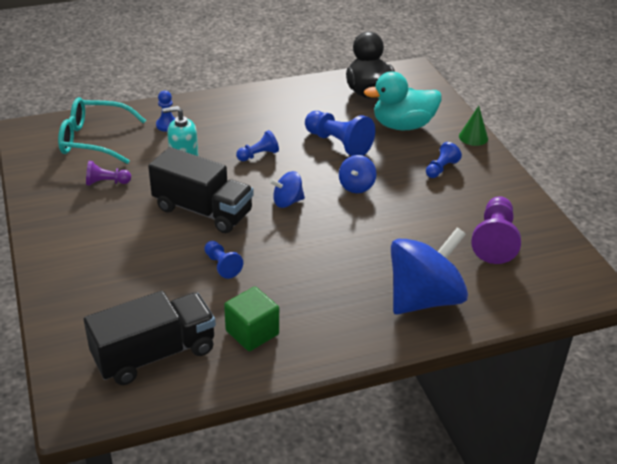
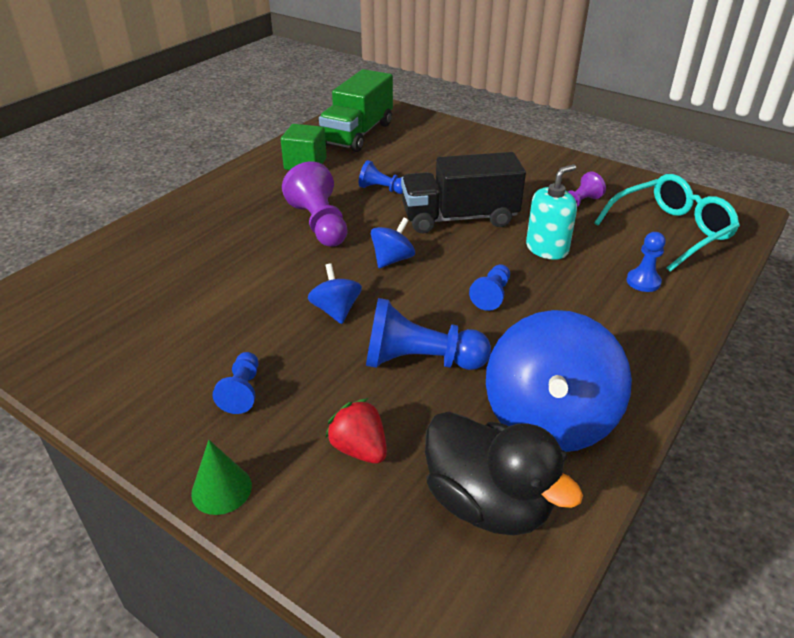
camera: 145 degrees right, 0 degrees up
(154, 354) = (358, 134): black truck -> green truck
(403, 125) = (359, 449): turquoise duck -> red strawberry
(424, 299) = (176, 233): blue spinning top -> blue spinning top (549, 419)
(494, 240) = (120, 318): purple pawn -> purple pawn (319, 224)

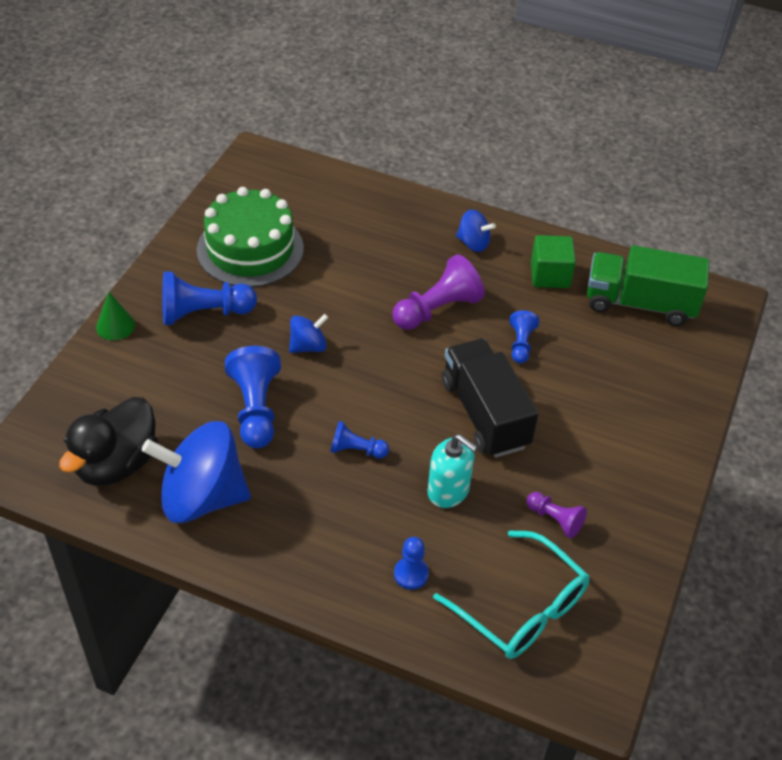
camera: 75 degrees right, 10 degrees up
(150, 339) = (250, 249): none -> green cake
(242, 391) = (204, 313): blue pawn -> blue pawn, size x1.78
(359, 449) = (157, 387): red strawberry -> none
(392, 259) = (393, 371): blue spinning top -> blue spinning top (473, 243)

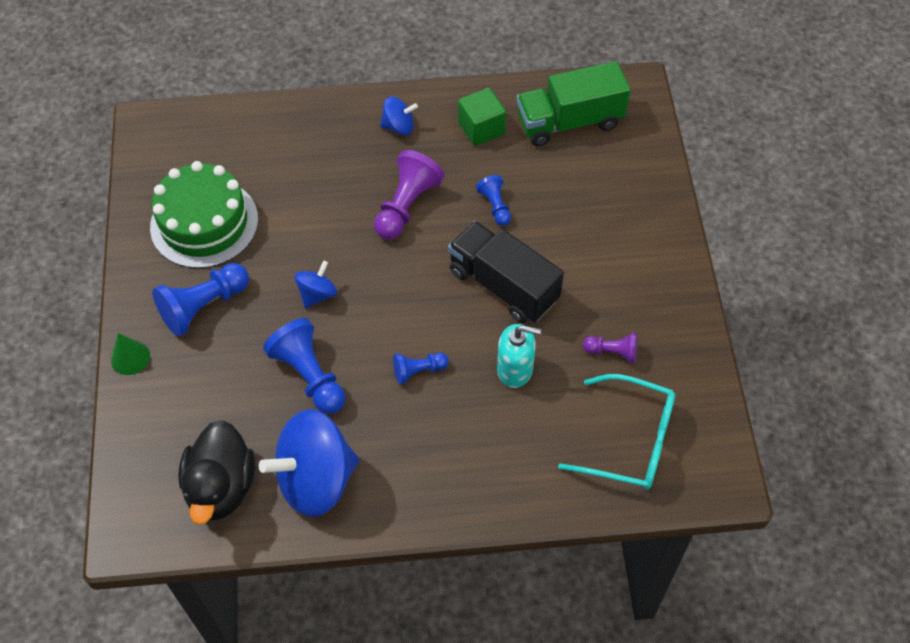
camera: 25 degrees left, 10 degrees up
(411, 574) = (529, 457): blue pawn -> none

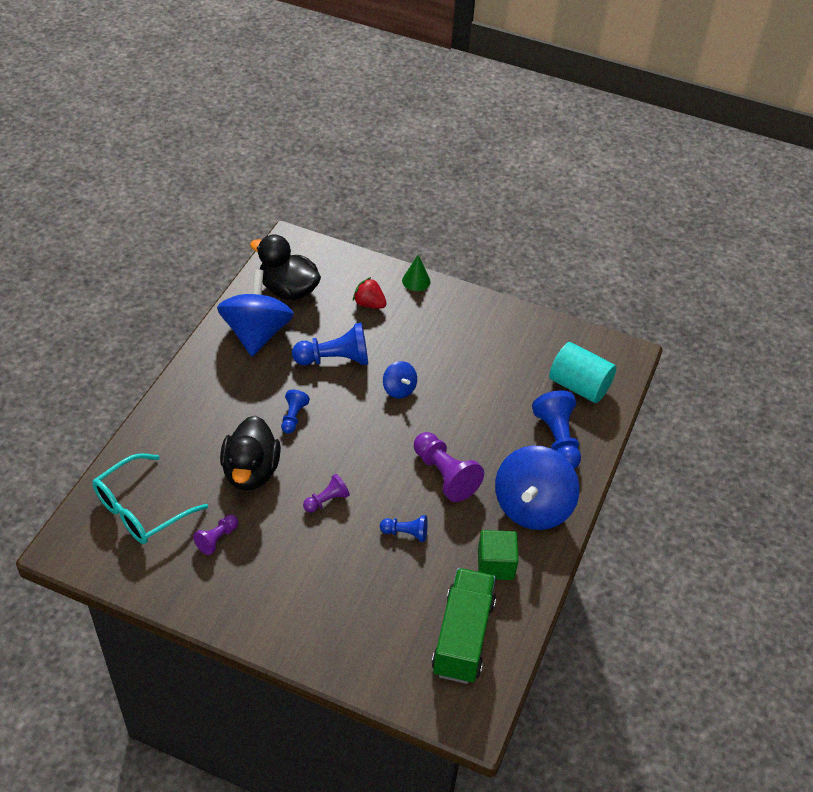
camera: 115 degrees right, 10 degrees down
(198, 386) = (369, 304): none -> red strawberry
(203, 306) = (432, 328): blue pawn -> blue pawn (557, 440)
(204, 223) = (506, 352): green cake -> none
(218, 146) = (579, 386): none -> turquoise cylinder
(399, 126) = (532, 507): blue spinning top -> blue spinning top, size x2.09
(503, 285) = (327, 500): black truck -> purple pawn
(515, 369) = (251, 471): turquoise soap dispenser -> black duck

